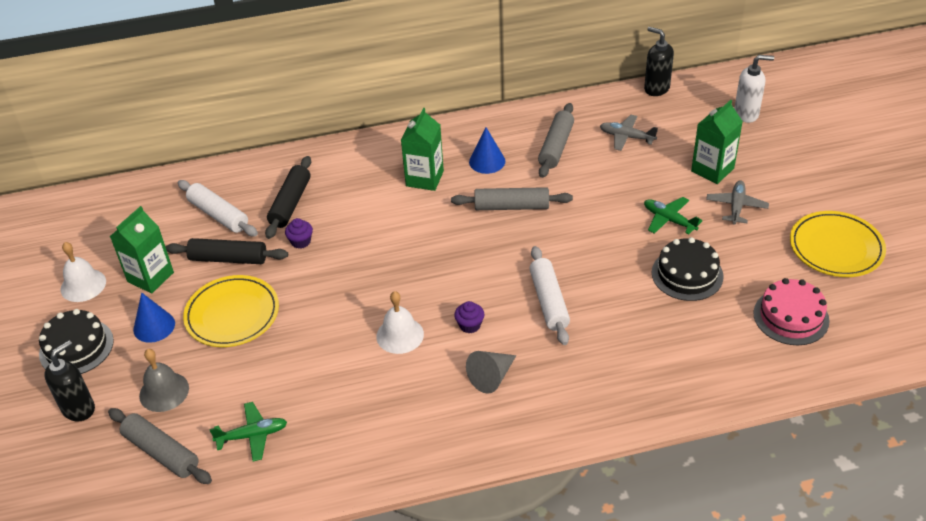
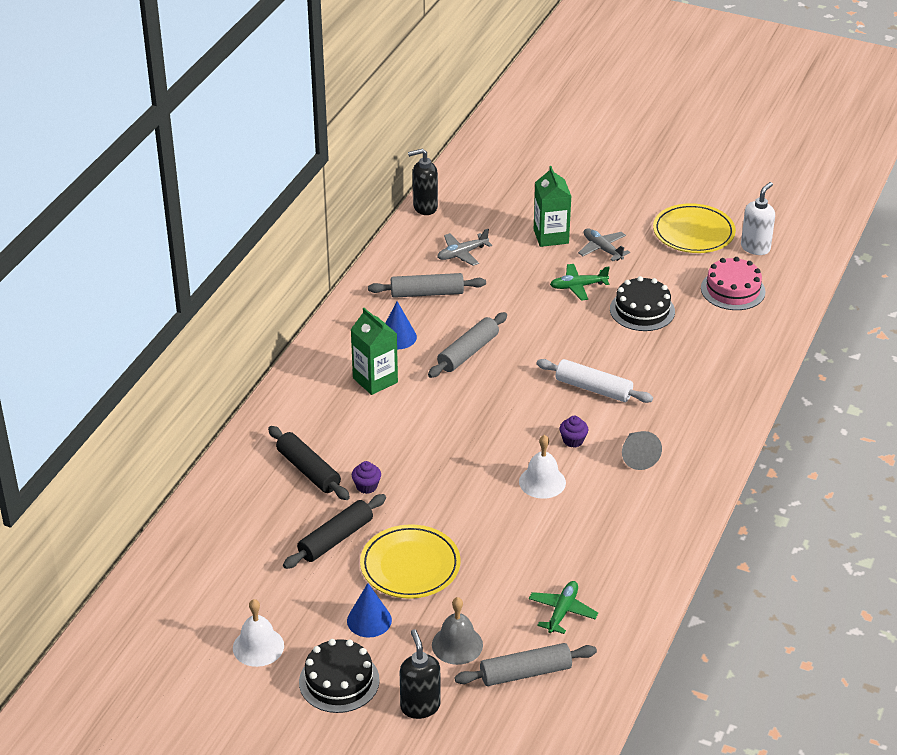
camera: 55 degrees left, 5 degrees down
(150, 277) = (301, 598): green carton -> none
(218, 215) = (268, 521): white rolling pin -> none
(556, 147) = (427, 293): grey rolling pin -> grey rolling pin turned 60 degrees counterclockwise
(746, 114) = (511, 185): white soap dispenser -> white soap dispenser (755, 248)

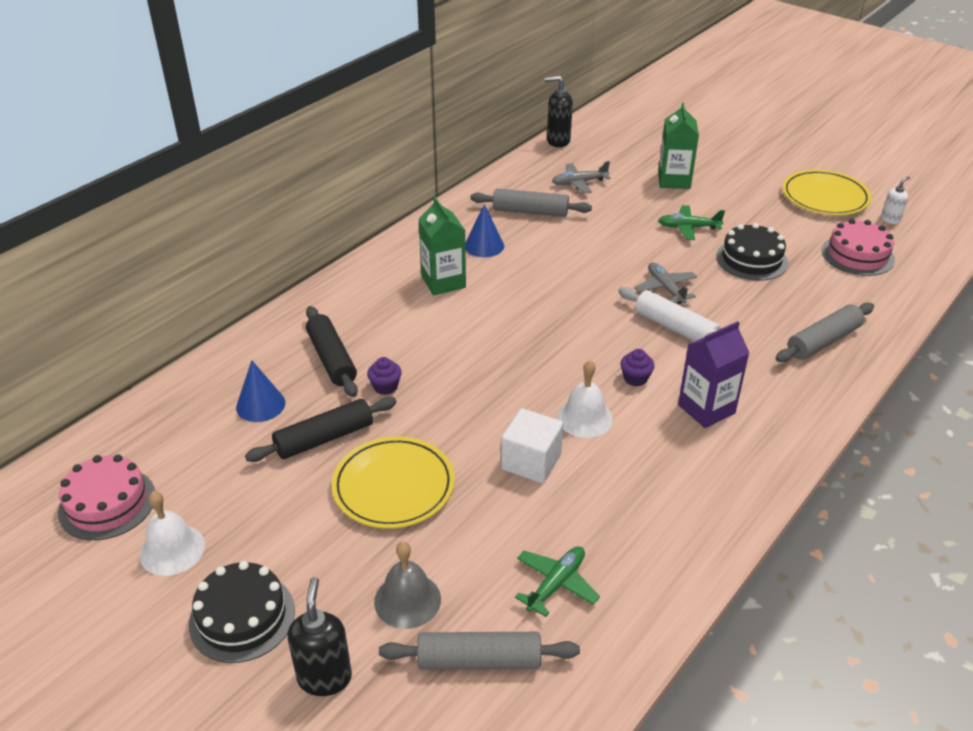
camera: 15 degrees right, 0 degrees up
(184, 624) = (107, 503): none -> pink cake
(369, 620) = (316, 544): blue cone -> blue cone (260, 405)
(468, 352) = (551, 271): grey rolling pin -> grey rolling pin (823, 341)
(511, 526) = (531, 462): none -> white cube
(602, 249) = (724, 198): grey plane -> grey plane (665, 288)
(637, 456) = (706, 409): grey cone -> purple carton
(755, 248) = (890, 219): white soap dispenser -> white soap dispenser, size x0.60

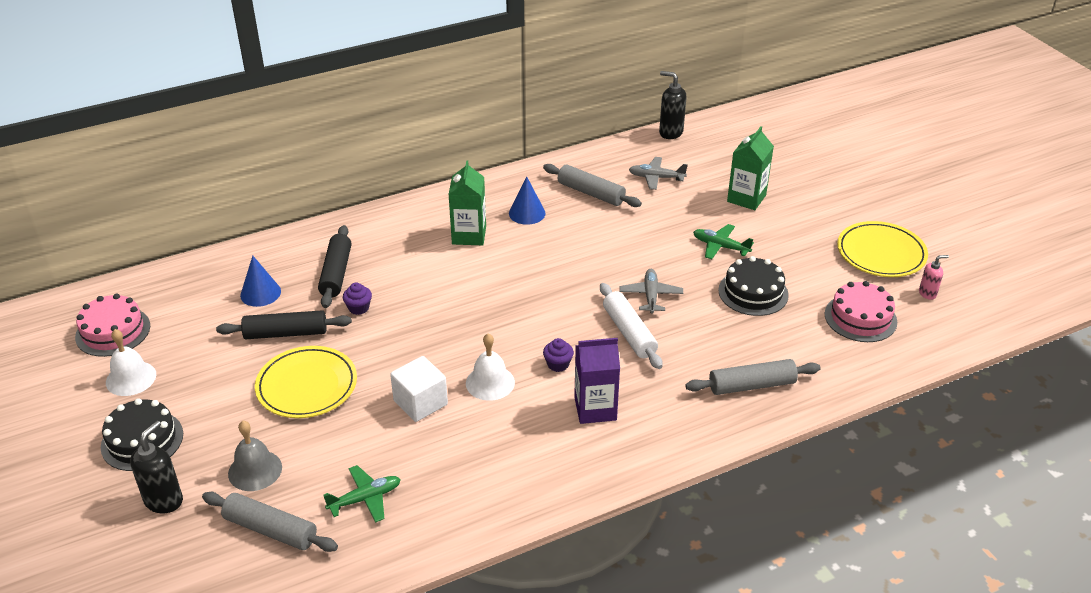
camera: 25 degrees right, 0 degrees up
(890, 219) = (927, 293): white soap dispenser -> pink soap dispenser

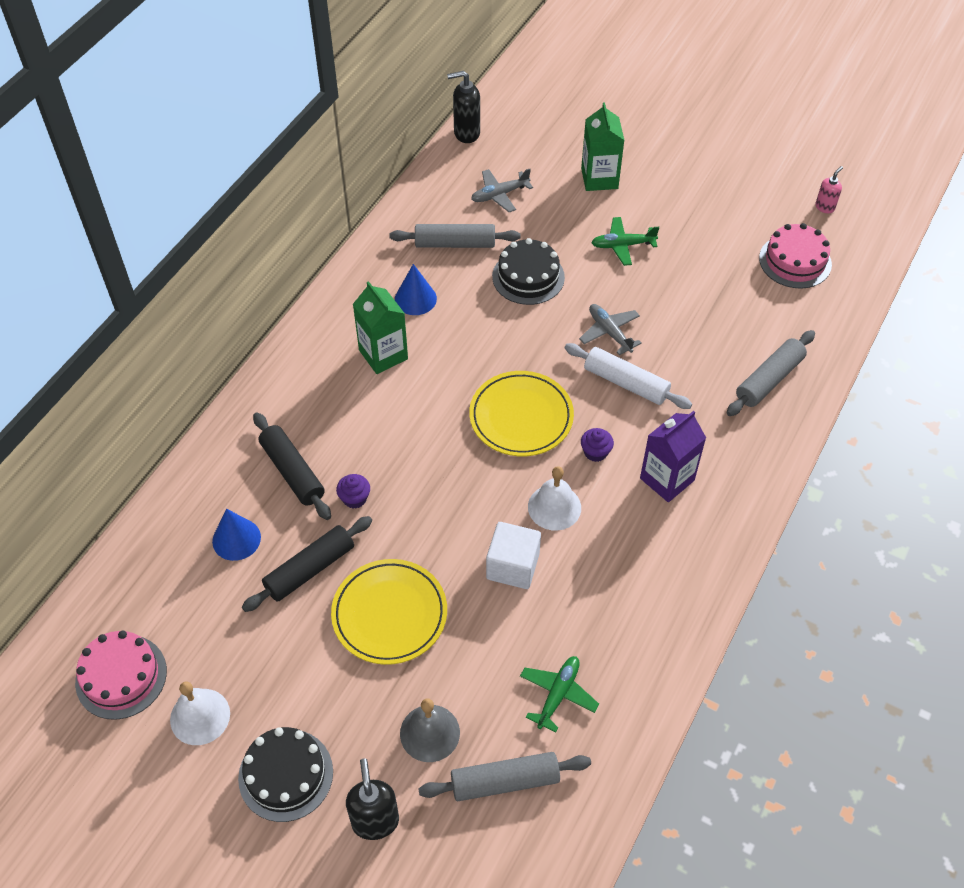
camera: 35 degrees left, 15 degrees up
(753, 292) = (691, 281): black cake -> black cake (528, 277)
(881, 253) = (757, 183): yellow plate -> yellow plate (521, 417)

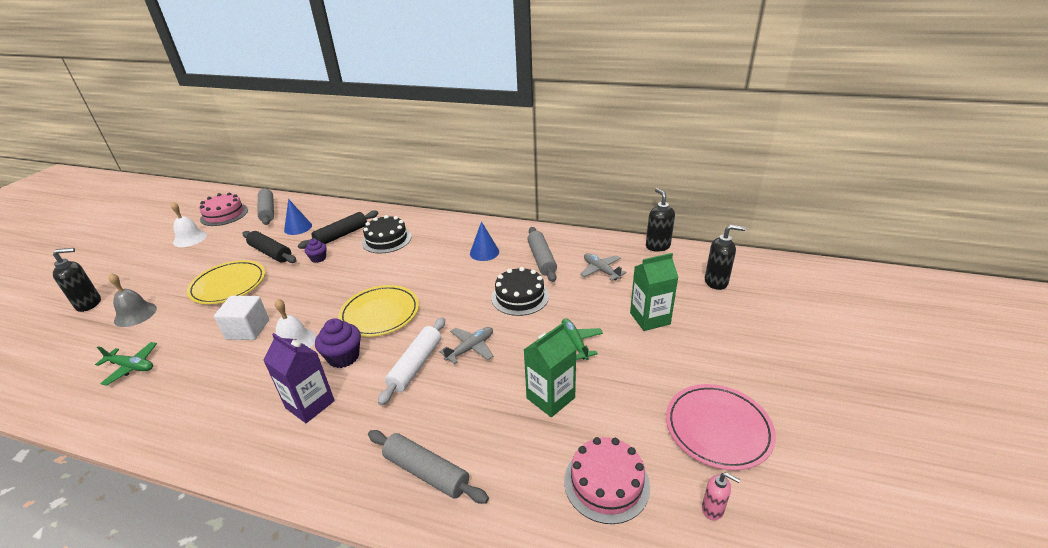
camera: 80 degrees right, 20 degrees down
(285, 775) = (139, 269): black cake -> black cake (386, 239)
(383, 354) = (433, 249): green carton -> green carton (550, 398)
(505, 781) = (80, 351): grey rolling pin -> grey rolling pin (268, 211)
(553, 110) = (716, 282): none -> black soap dispenser
(595, 452) = (343, 357): purple cupcake -> purple cupcake, size x1.63
(751, 178) = (718, 429): none -> pink plate

